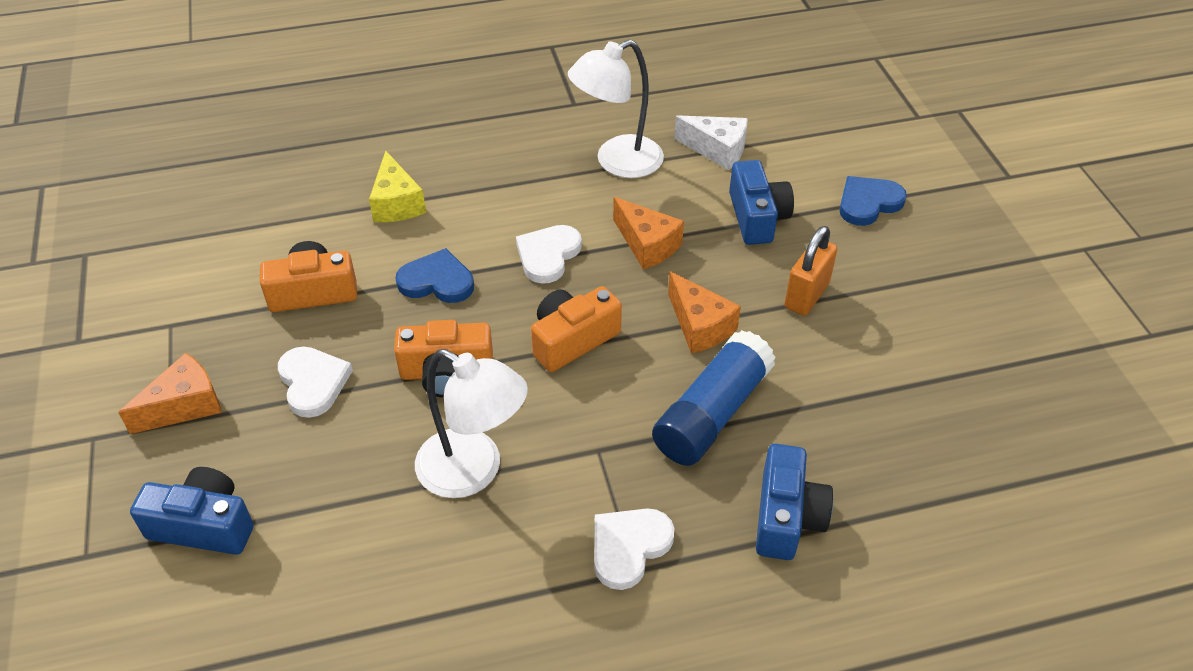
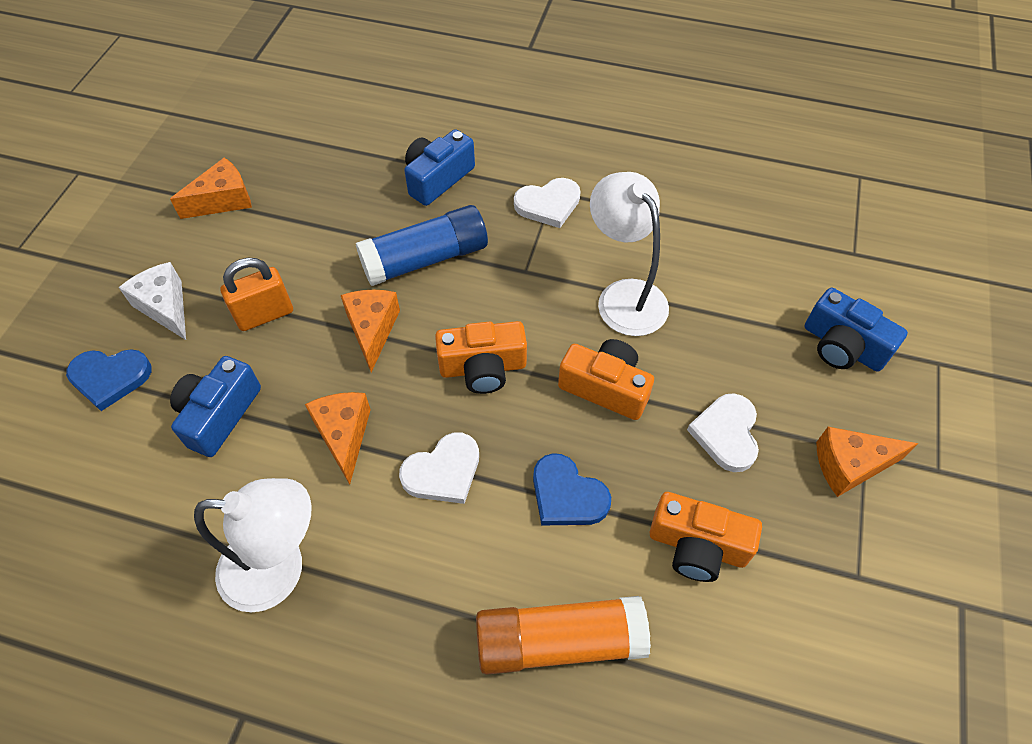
camera: 150 degrees left, 10 degrees up
(396, 203) = (559, 641): yellow cheese -> orange glue stick
(717, 150) = (164, 527): white cheese -> white cheese (165, 307)
(977, 376) = (223, 200): none -> orange cheese

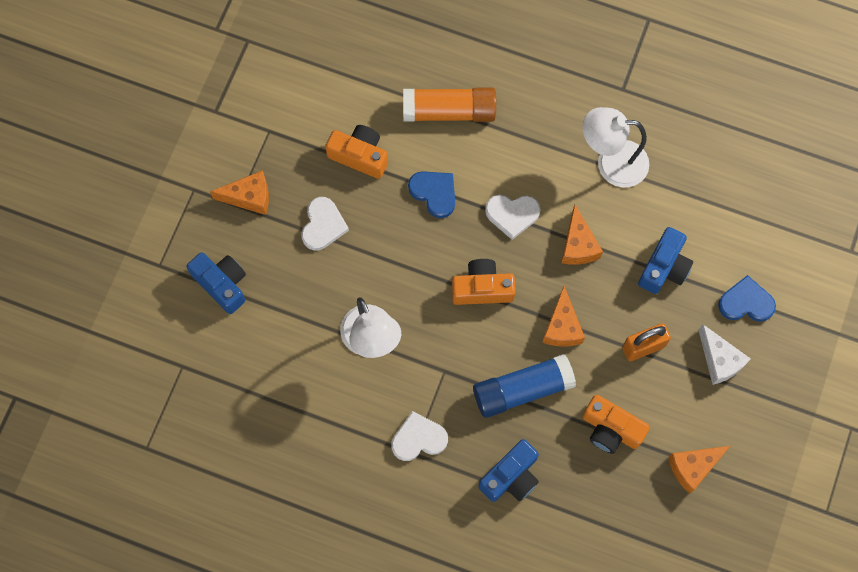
camera: 175 degrees left, 15 degrees up
(443, 471) = (512, 215): white heart -> white heart turned 150 degrees counterclockwise
(605, 387) = (398, 266): orange camera -> orange camera (611, 429)

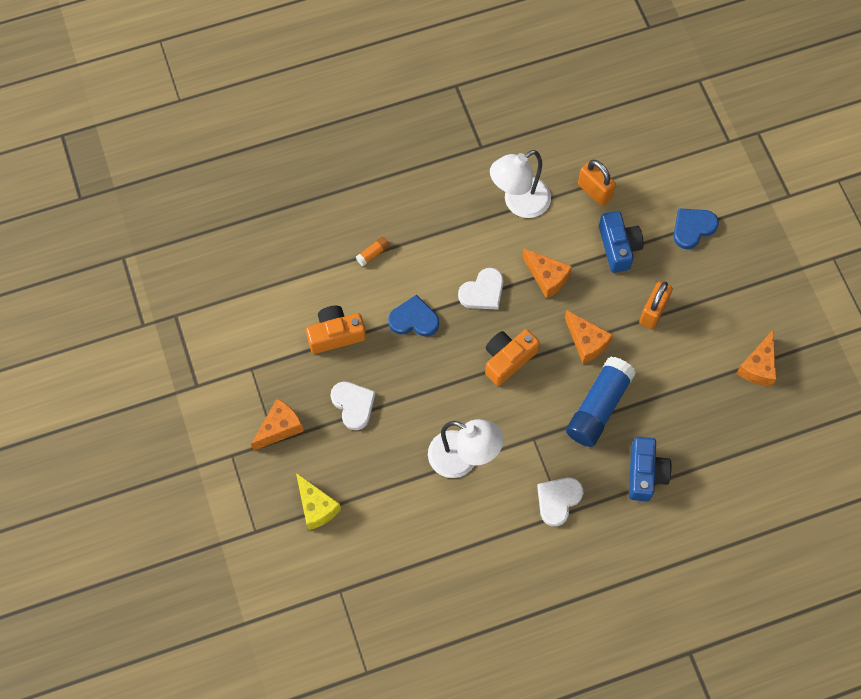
camera: 40 degrees left, 5 degrees down
(222, 284) = (316, 507): blue camera -> yellow cheese
(449, 111) = (373, 253): orange glue stick -> orange glue stick, size x0.41
(611, 429) = (682, 385): orange camera -> none
(687, 203) = (594, 191): none -> orange padlock
(719, 360) = (710, 281): white cheese -> none

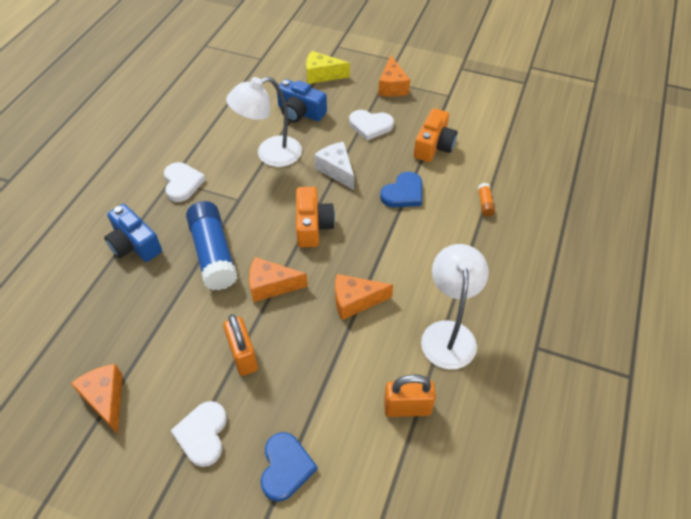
camera: 130 degrees right, 15 degrees down
(433, 389) = (336, 170): none -> white cheese
(483, 292) = (385, 249): white heart -> white heart (202, 434)
(618, 247) = (330, 380): blue camera -> blue camera (300, 112)

